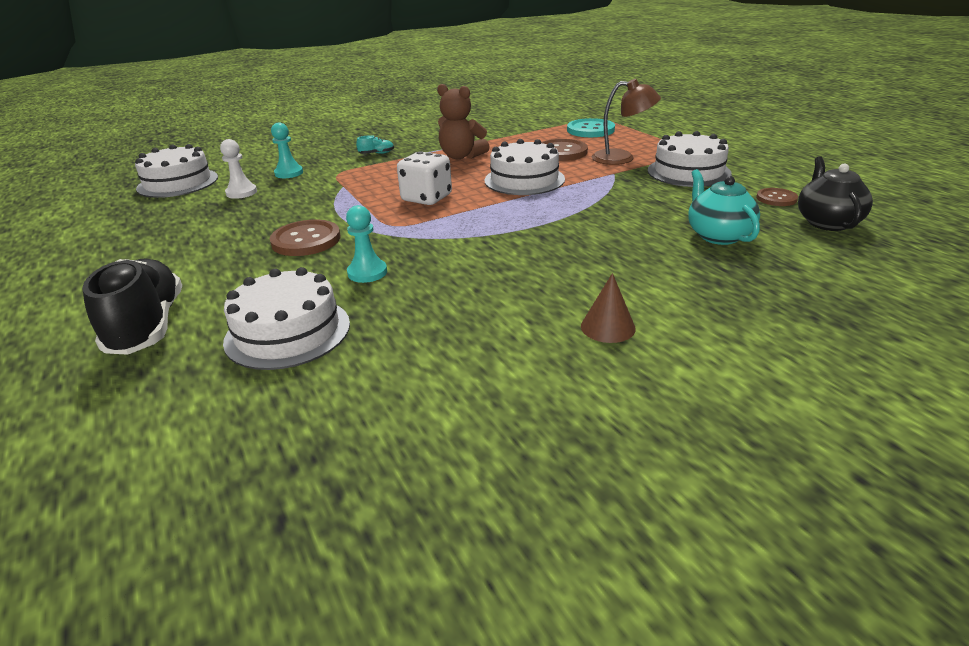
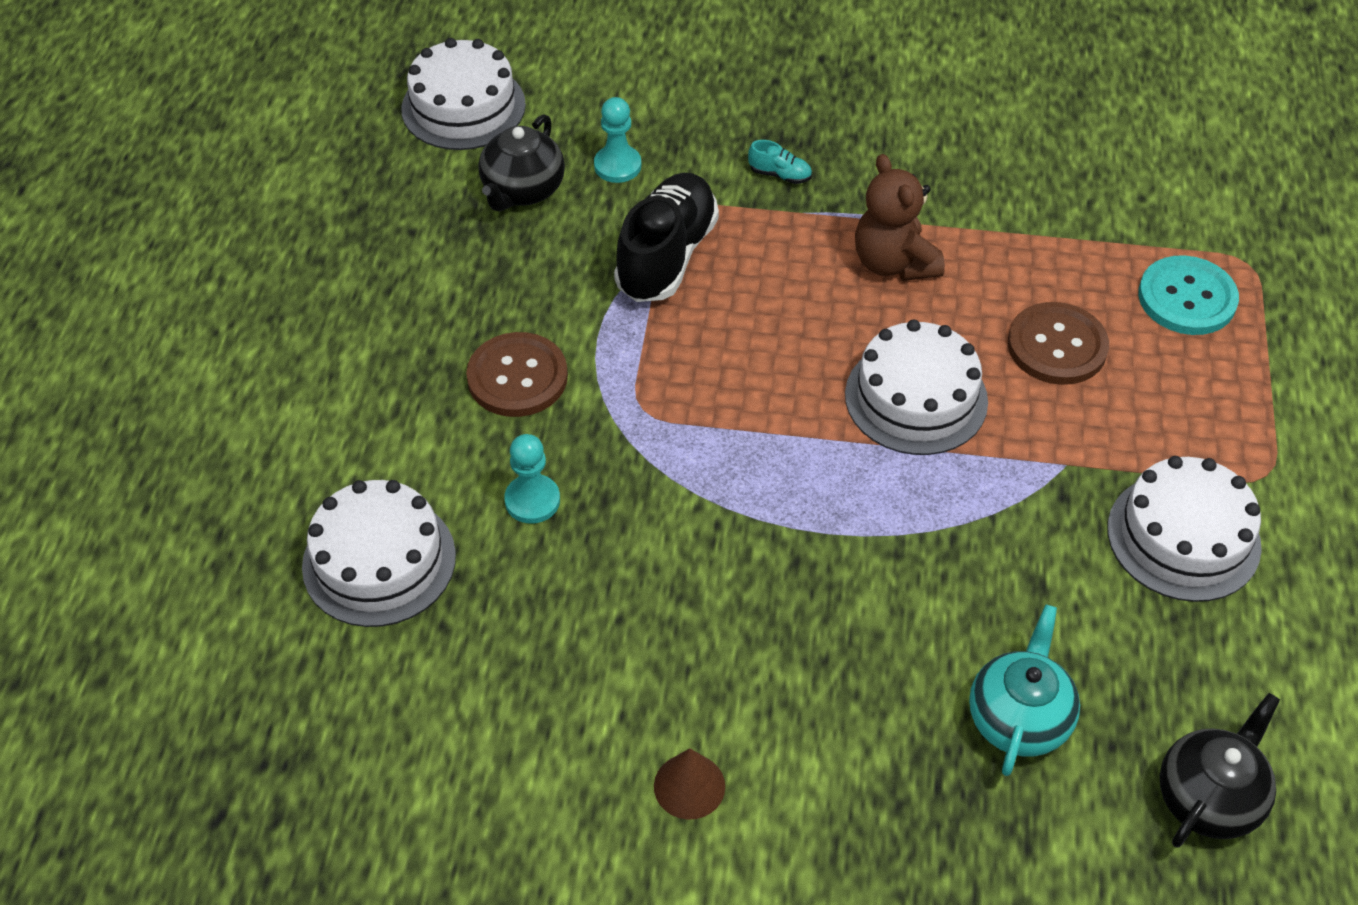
camera: 35 degrees right, 20 degrees up
(147, 326) = (262, 455): black shoe -> black shoe (667, 256)
(241, 192) = (522, 190): white pawn -> black teapot
(426, 198) = (739, 363): white dice -> none
(622, 158) = (1130, 427): brown lamp -> none
(776, 198) = (1219, 695): brown button -> none

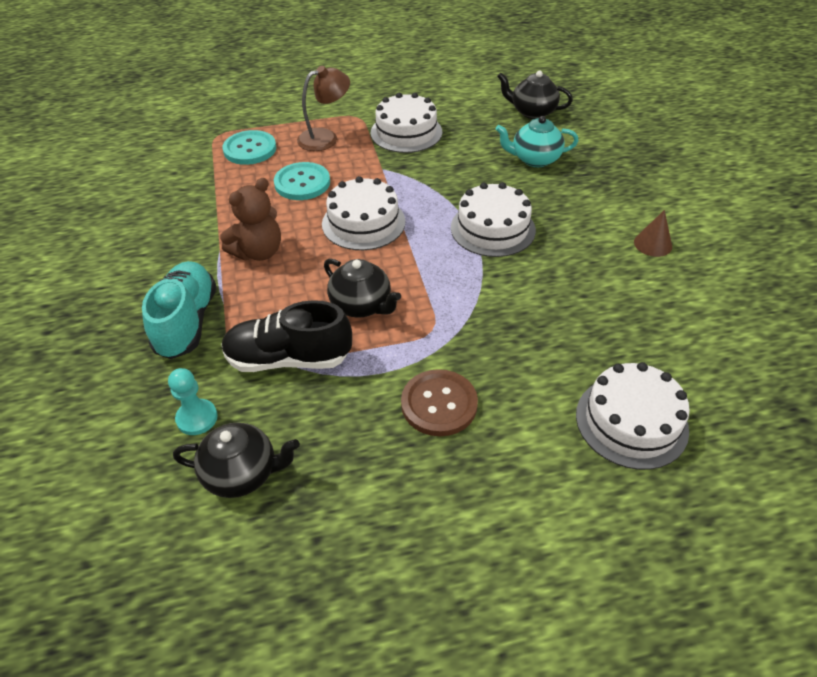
camera: 110 degrees left, 5 degrees down
(463, 107) = (135, 567): white cake -> white cake (493, 228)
(532, 500) = (533, 360): turquoise pawn -> none
(727, 348) = (361, 305): none -> black teapot
(780, 175) = (187, 322): turquoise shoe -> turquoise shoe, size x2.46
(1057, 346) = (302, 183): brown button -> turquoise button
(1198, 408) = (325, 137): none -> brown lamp

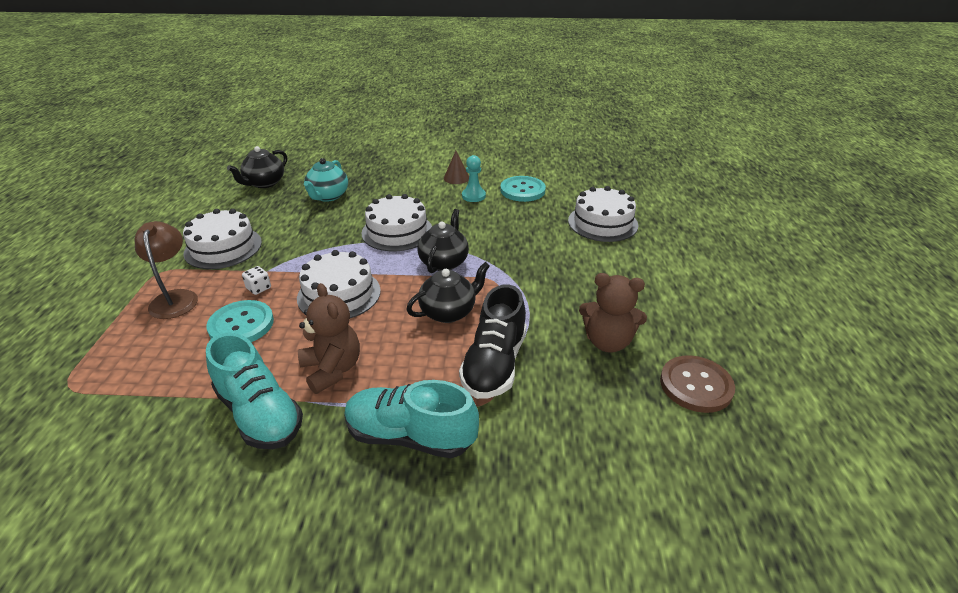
camera: 75 degrees left, 10 degrees down
(197, 418) = (547, 435): turquoise pawn -> turquoise pawn (473, 196)
(202, 230) = (260, 414): none -> turquoise shoe
(242, 473) = (616, 407): black teapot -> black teapot (444, 262)
(250, 149) = (133, 358): turquoise button -> turquoise button (522, 190)
(351, 455) = (607, 342): none -> brown teddy bear
(354, 174) = (259, 288): none -> white dice
(439, 404) = (569, 291): brown button -> brown button (696, 385)

